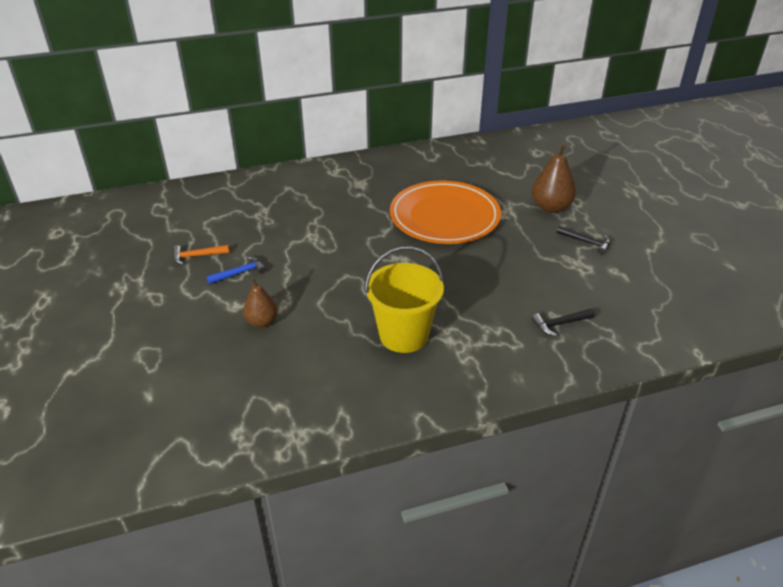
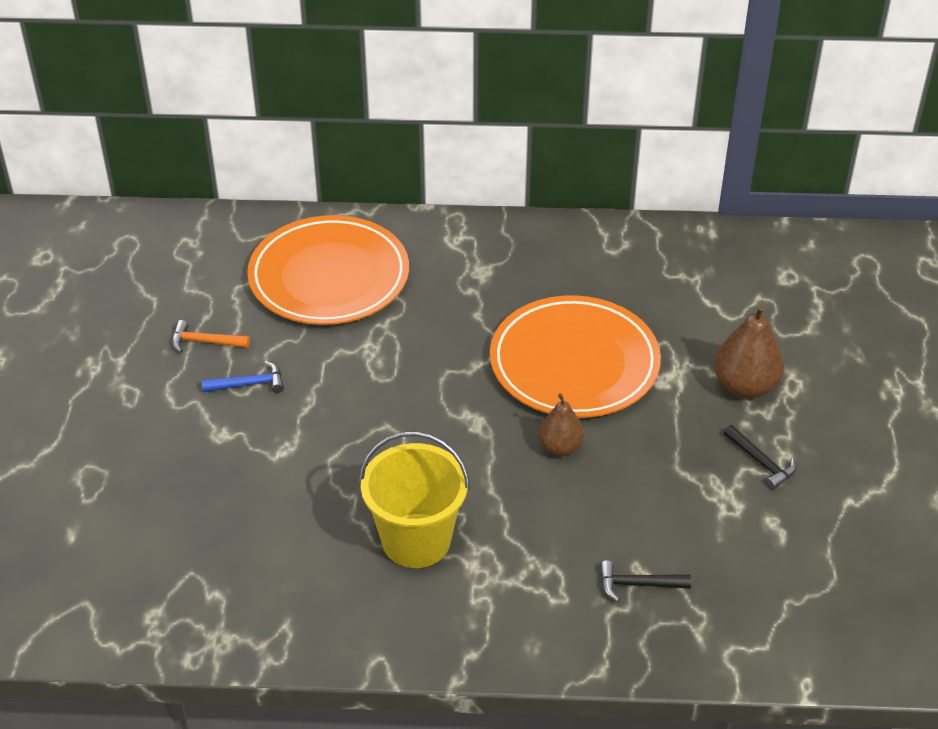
camera: 20 degrees right, 5 degrees up
(262, 322) = (245, 468): brown pear -> brown pear (560, 447)
(264, 204) = (329, 276): none -> orange plate

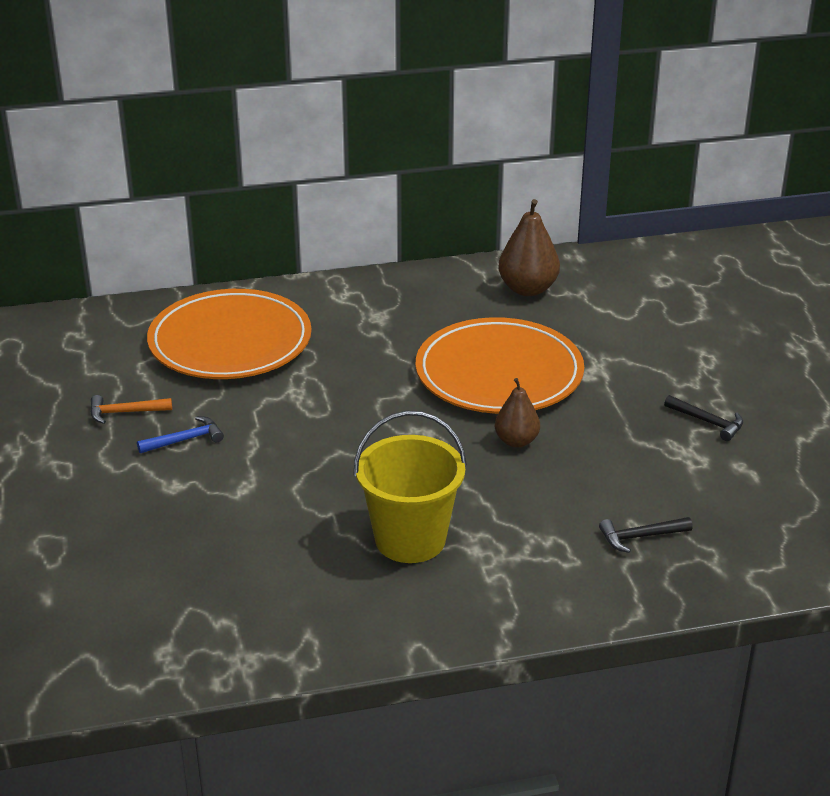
camera: 15 degrees left, 10 degrees down
(745, 386) = (665, 367): brown pear -> brown pear (527, 289)

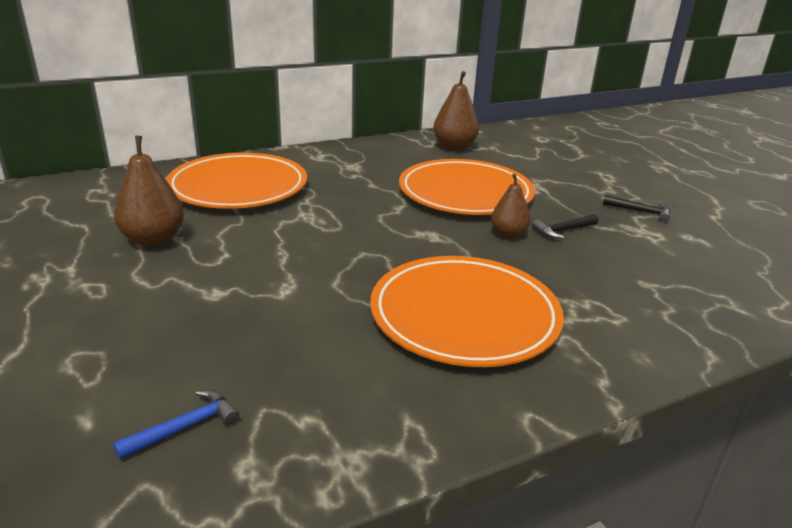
camera: 15 degrees left, 5 degrees down
(125, 412) = (153, 240): orange hammer -> brown pear
(185, 440) = (217, 256): blue hammer -> blue hammer (185, 427)
(410, 539) = (464, 315): yellow bucket -> orange plate
(640, 537) = (659, 292): black hammer -> black hammer (563, 230)

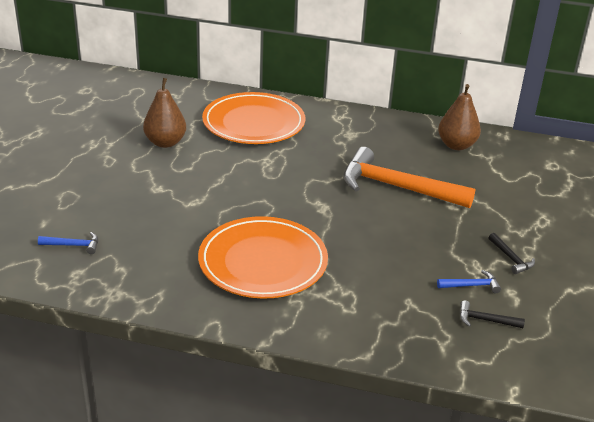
camera: 40 degrees right, 5 degrees up
(465, 193) = (397, 187): orange plate -> orange hammer
(508, 234) = (375, 229): brown pear -> none
(563, 230) = (419, 244): black hammer -> black hammer (485, 320)
(658, 245) = (471, 285): none -> blue hammer

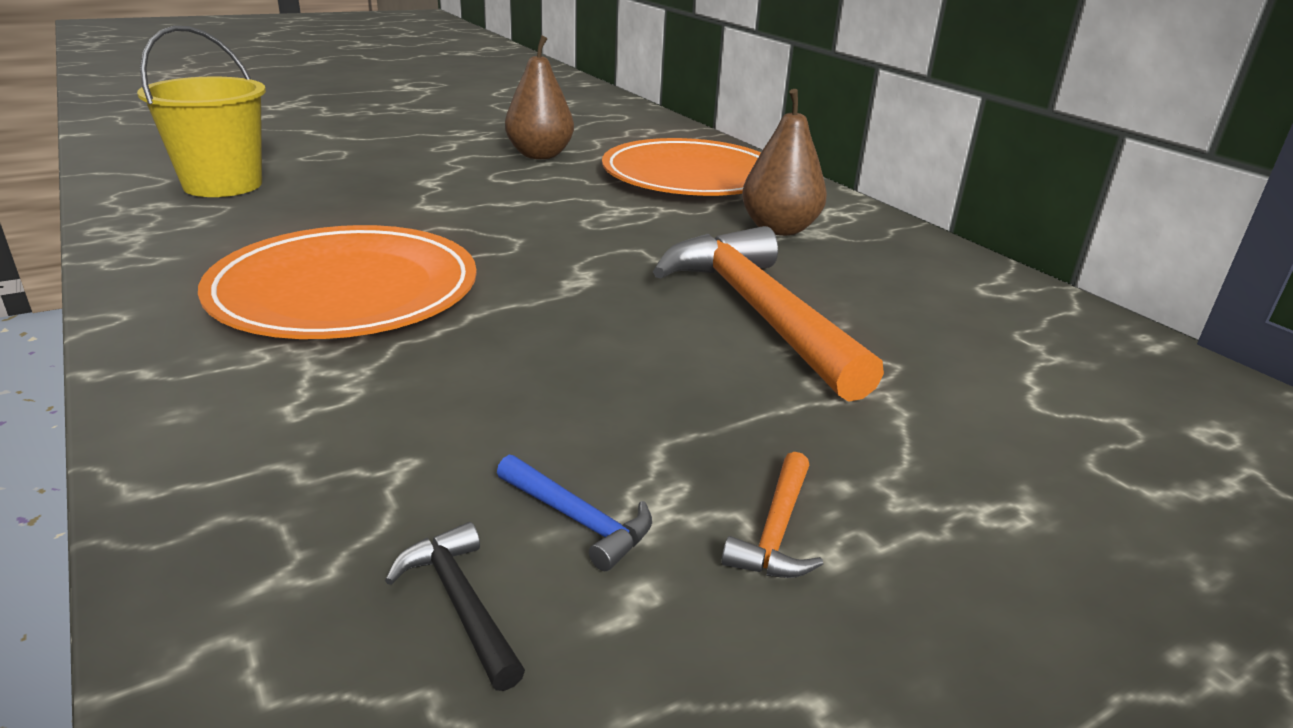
camera: 45 degrees right, 5 degrees down
(73, 245) = (223, 185): blue hammer -> yellow bucket
(456, 145) = (1002, 313): brown pear -> brown pear (779, 229)
(511, 258) = (776, 531): black hammer -> orange hammer

